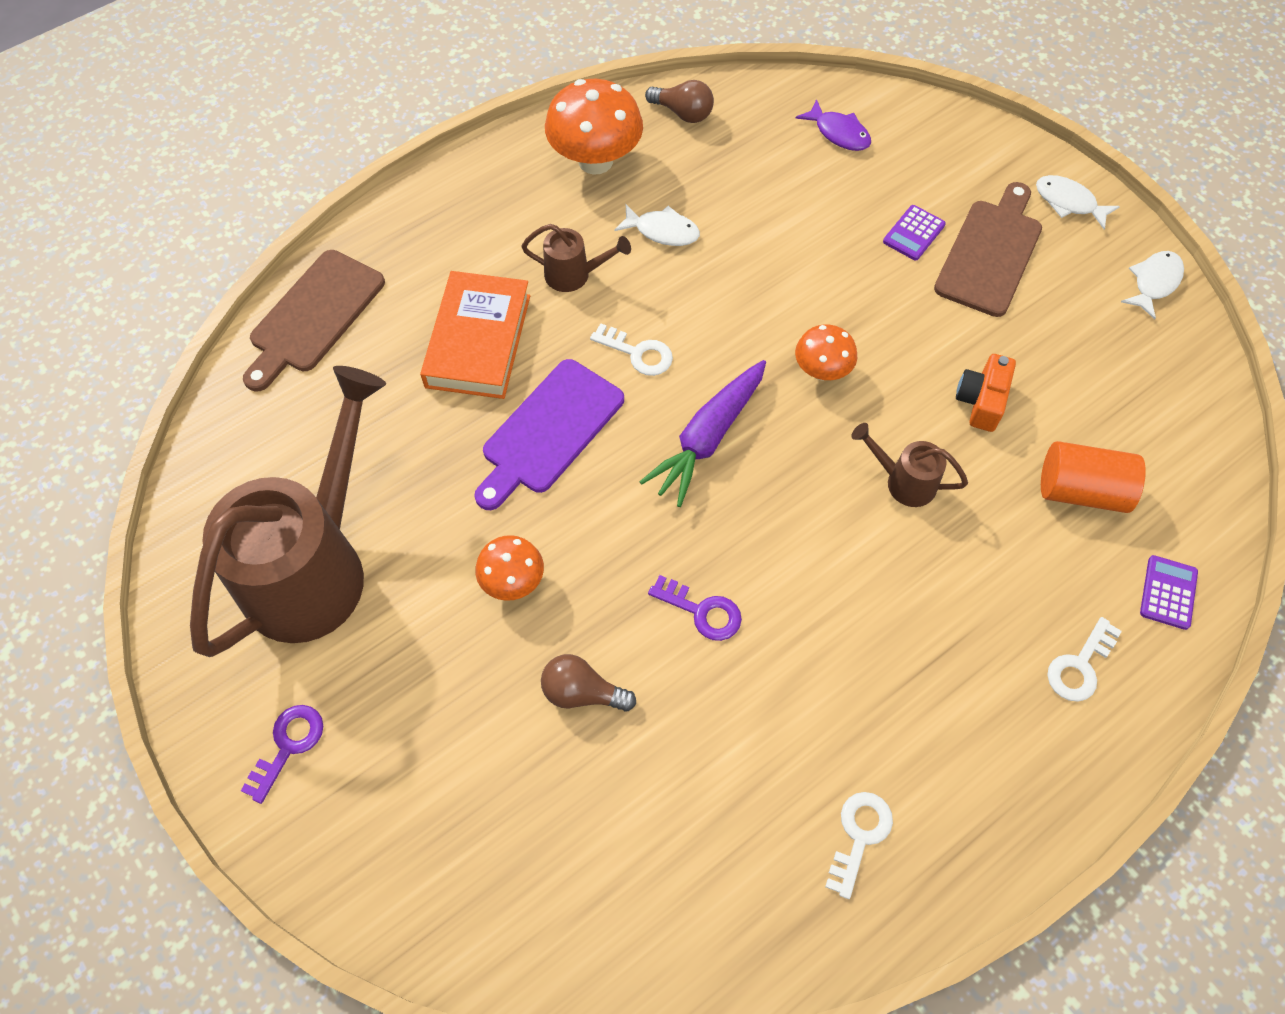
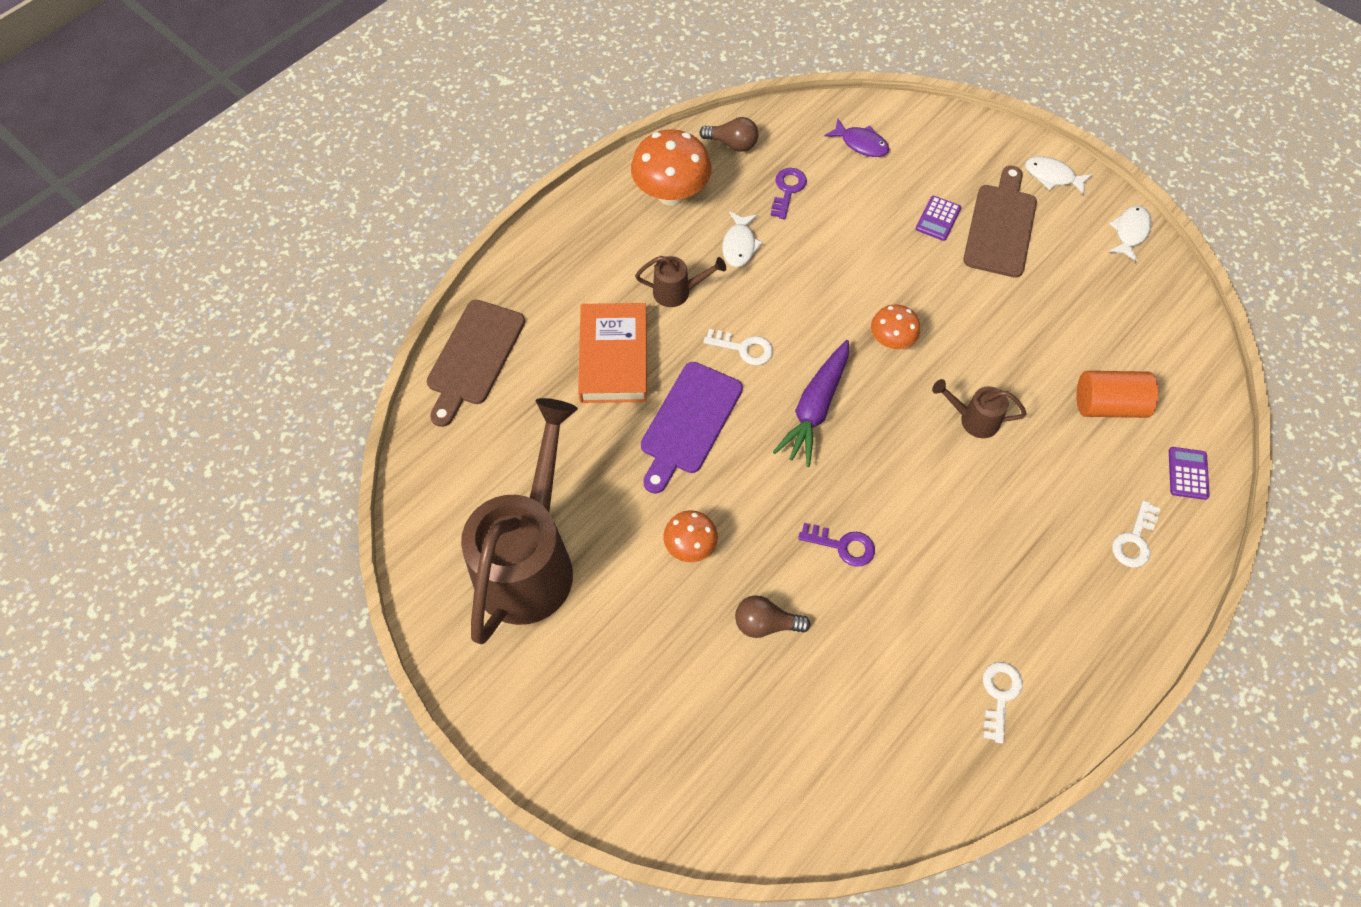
camera: 10 degrees left, 0 degrees up
(288, 746) = (546, 704): purple key -> purple key (788, 190)
(662, 231) = (739, 245): white fish -> white fish turned 90 degrees clockwise
(981, 401) = (1018, 346): orange camera -> none

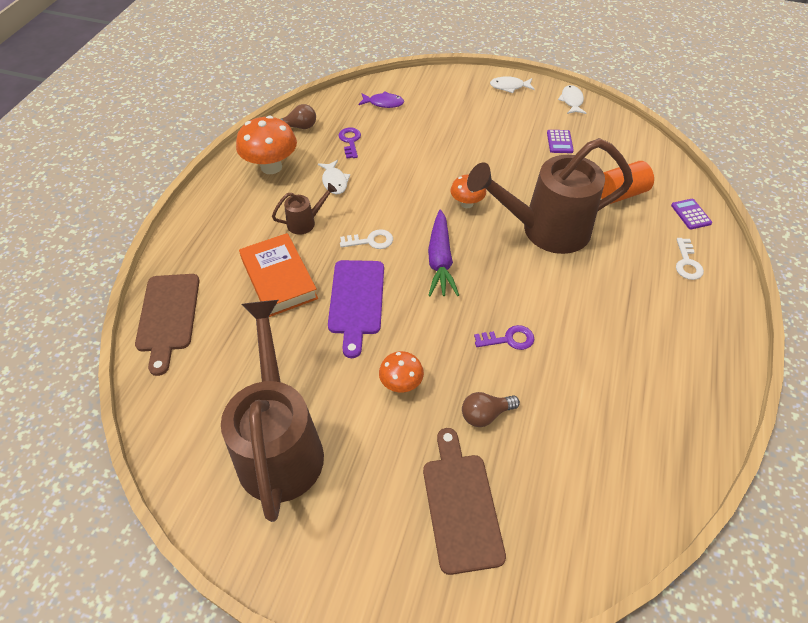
camera: 25 degrees left, 10 degrees down
(938, 218) = (455, 128): purple calculator -> purple calculator (559, 142)
(973, 419) = (546, 230): brown watering can -> brown watering can, size x2.39
(999, 695) = (671, 393): white key -> none
(1001, 226) = (495, 120): brown cutting board -> brown cutting board (461, 505)

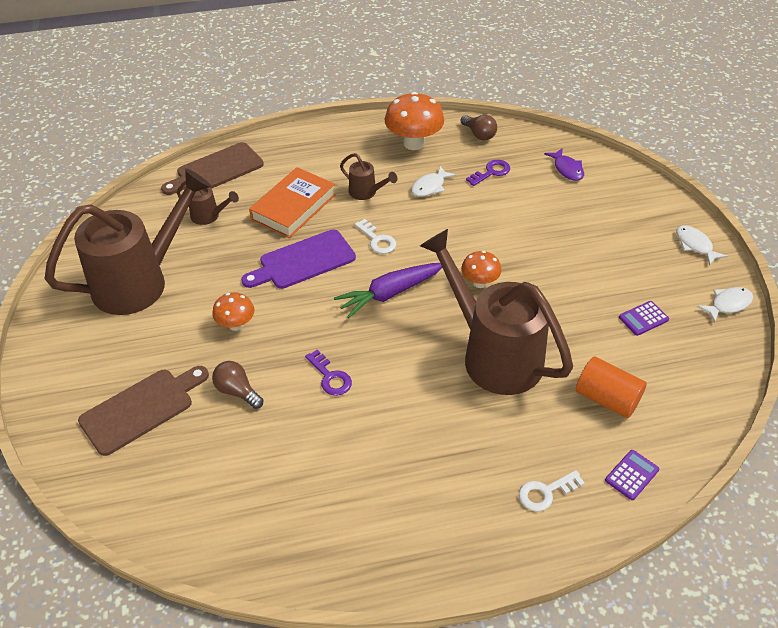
camera: 60 degrees right, 5 degrees down
(232, 349) = (209, 216): none -> brown watering can

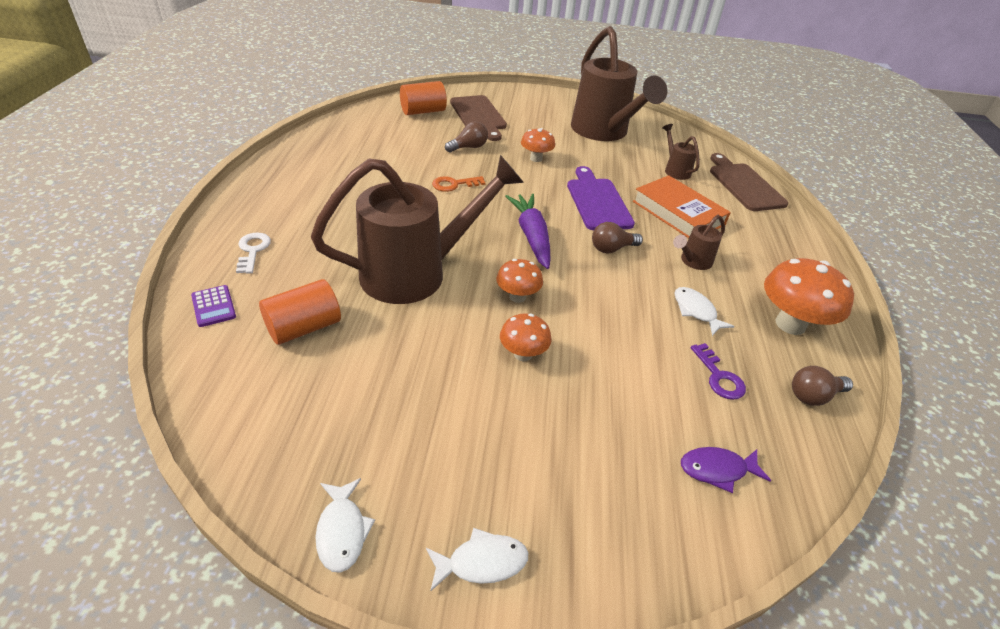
camera: 105 degrees right, 5 degrees down
(151, 475) = (423, 111): none -> orange cylinder
(209, 216) = (675, 170): brown watering can -> brown watering can turned 120 degrees clockwise
(330, 377) = (454, 184): purple key -> orange key
(377, 240) = (612, 249): white key -> brown light bulb
(539, 265) = (523, 354): none -> orange mushroom
(643, 318) = (383, 413): purple calculator -> none

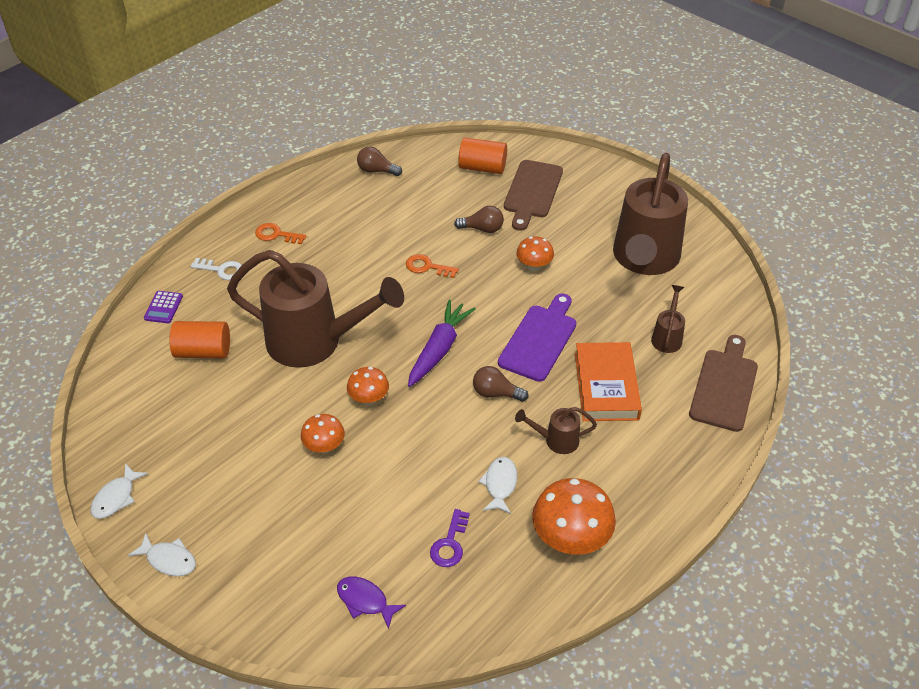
camera: 40 degrees right, 5 degrees up
(253, 250) = (221, 270): white key -> white key turned 75 degrees clockwise
(285, 205) = (276, 235): none -> orange key
(813, 396) = (508, 601): brown light bulb -> brown light bulb (377, 171)

